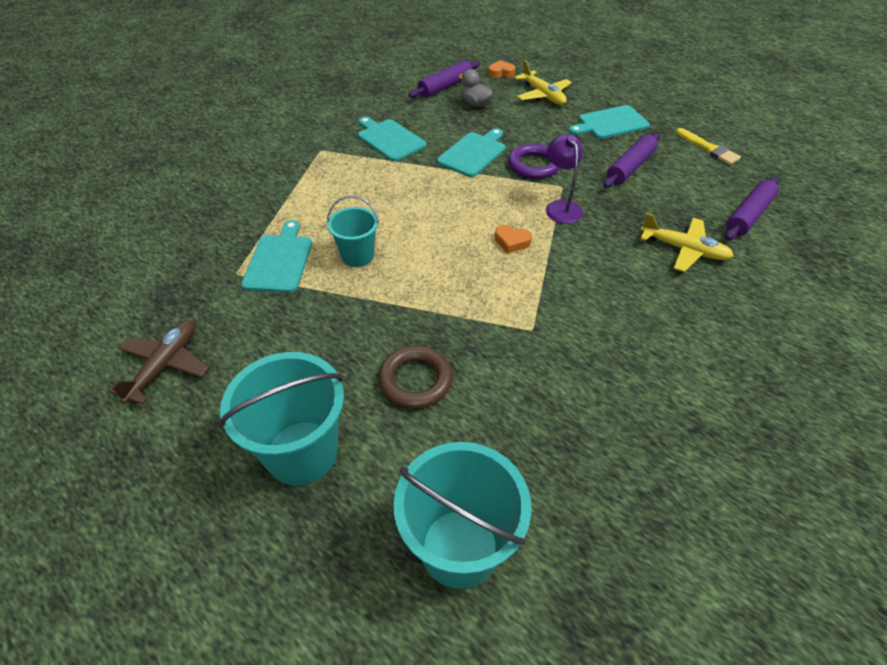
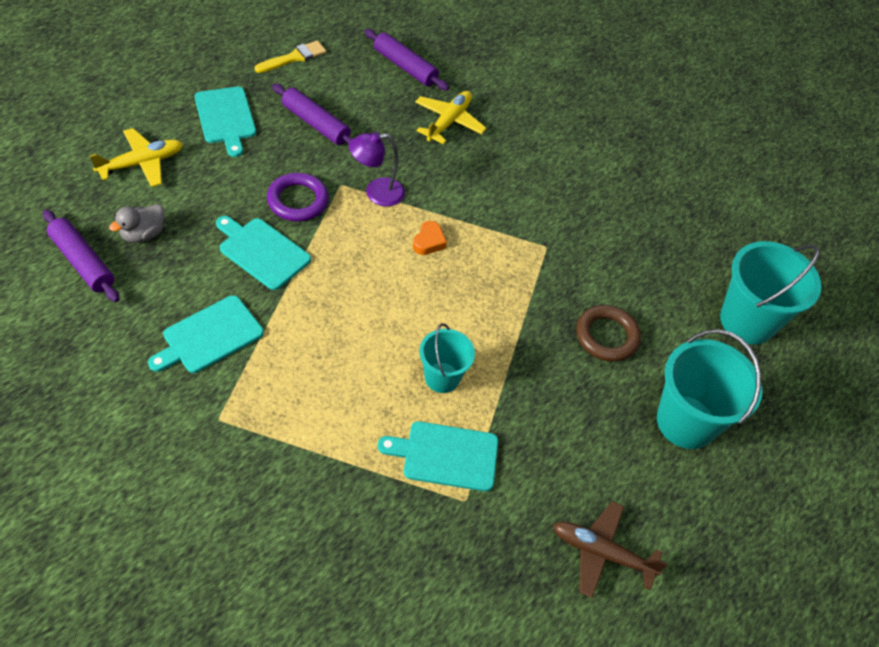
camera: 95 degrees left, 5 degrees up
(501, 73) = (65, 195): orange heart -> none

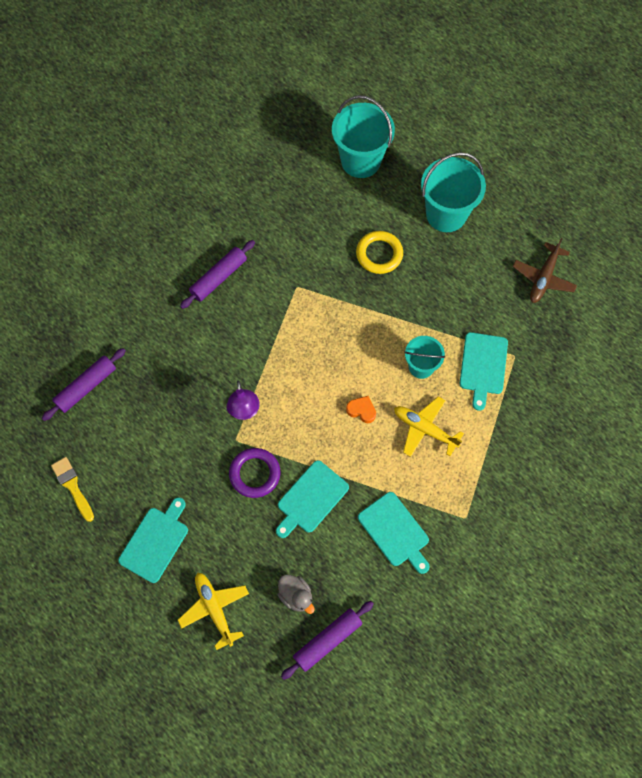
camera: 80 degrees left, 15 degrees up
(225, 118) = (155, 542): turquoise cutting board -> turquoise cutting board turned 45 degrees counterclockwise
(316, 124) = (162, 463): purple rolling pin -> purple rolling pin (218, 278)
(429, 241) = (295, 372): orange heart -> orange heart (361, 410)
(449, 122) = (158, 352): yellow plane -> yellow plane (424, 429)
(606, 336) = (379, 254): brown ring -> yellow ring

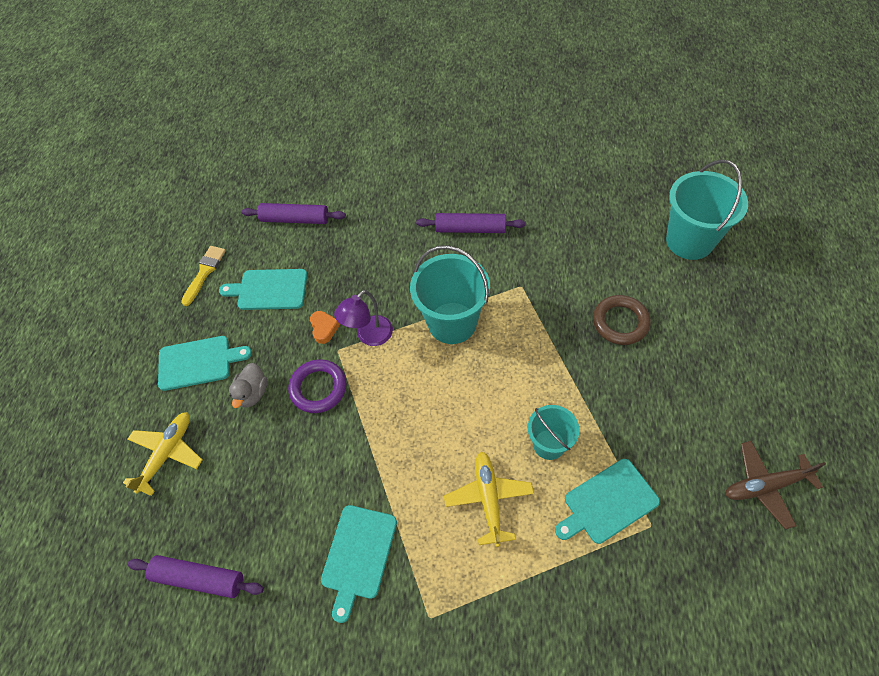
camera: 55 degrees right, 10 degrees down
(296, 595) = (226, 513): grey duck -> grey duck (252, 393)
(311, 499) = (331, 452): turquoise cutting board -> turquoise cutting board (269, 289)
(361, 410) = (455, 427): orange heart -> orange heart (324, 328)
(379, 254) = (620, 322): yellow ring -> brown ring
(446, 214) = (723, 344): turquoise bucket -> turquoise bucket (452, 323)

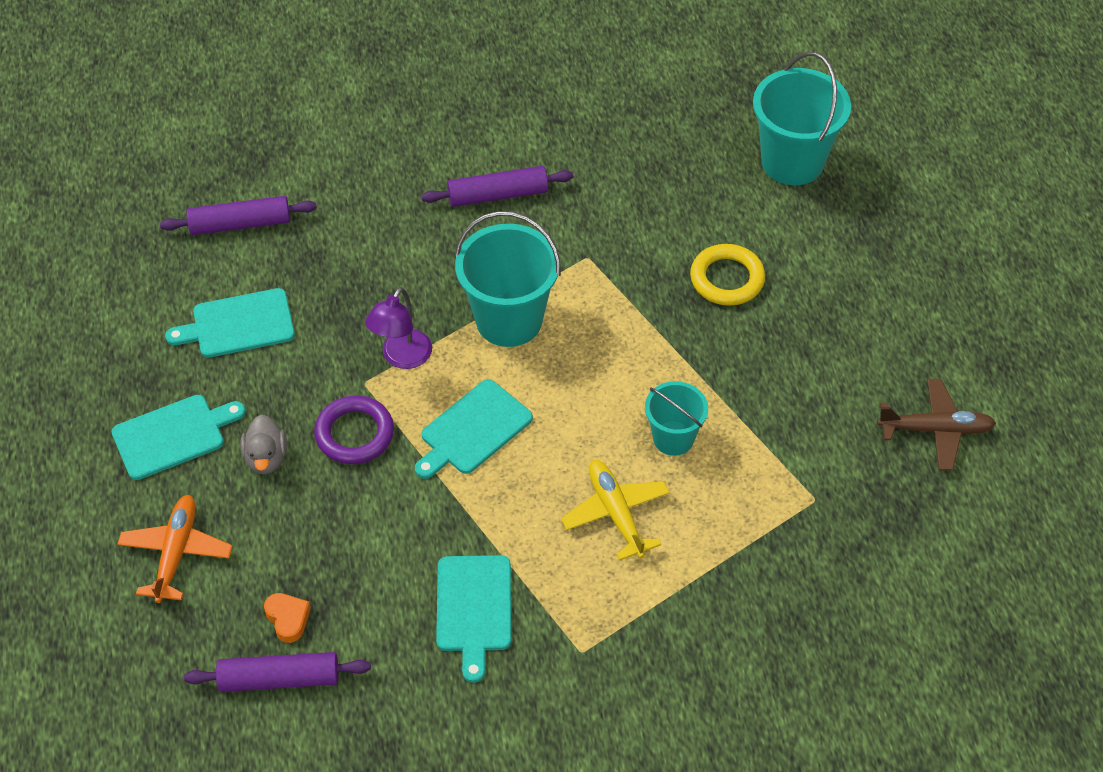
camera: 20 degrees left, 5 degrees down
(167, 453) = (176, 553): yellow plane -> orange plane
(204, 272) = (133, 319): yellow brush -> none
(324, 328) = (336, 359): orange heart -> orange heart (288, 619)
(607, 502) = (759, 486): turquoise cutting board -> turquoise cutting board (473, 430)
(620, 322) = (727, 279): brown ring -> yellow ring
(765, 486) = (936, 430): brown plane -> brown plane turned 150 degrees counterclockwise

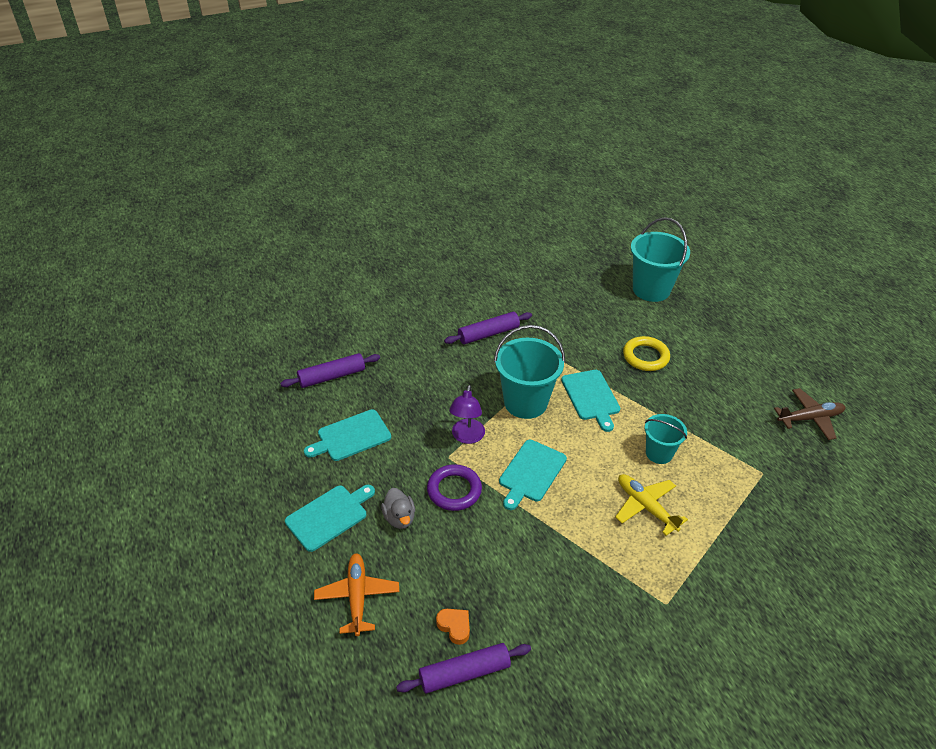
camera: 15 degrees left, 10 degrees down
(473, 608) = (581, 590): turquoise cutting board -> turquoise cutting board (591, 397)

